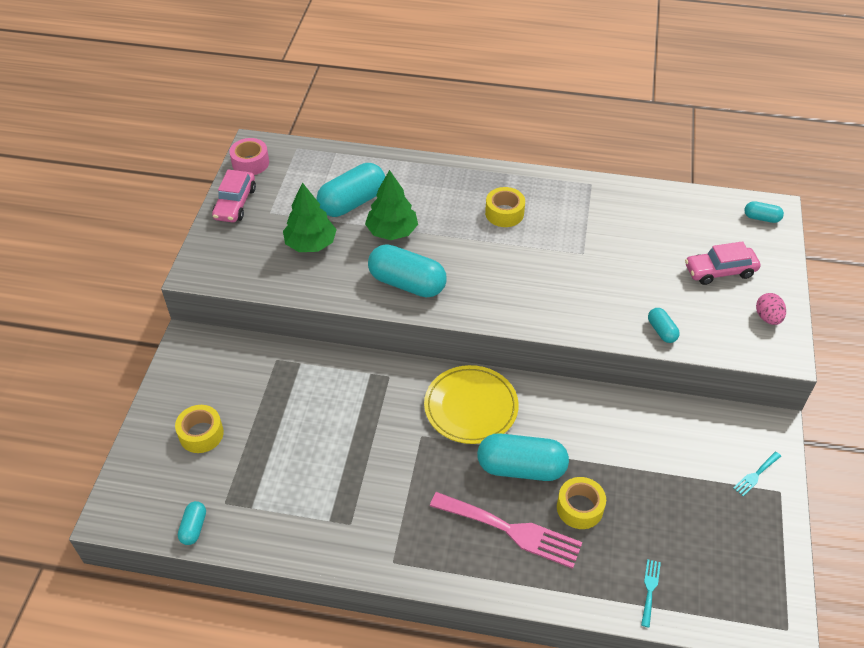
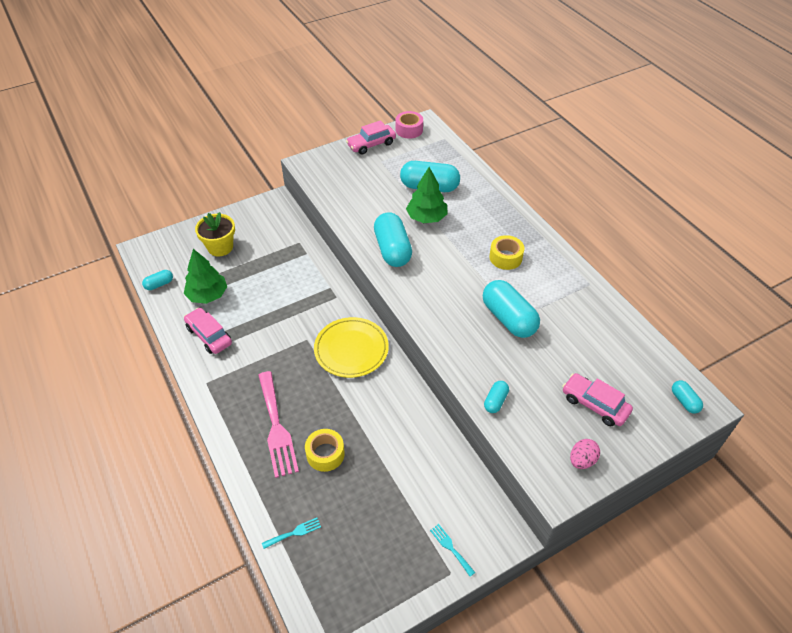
camera: 50 degrees right, 0 degrees up
(201, 434) = (220, 247): yellow tape -> yellow flower pot
(310, 244) = (376, 191): green tree -> green tree (207, 295)
(327, 521) = (209, 335): none -> pink car
(521, 468) = (328, 403): turquoise capsule -> turquoise capsule (508, 318)
(756, 475) = (450, 548): turquoise fork -> turquoise fork turned 45 degrees clockwise

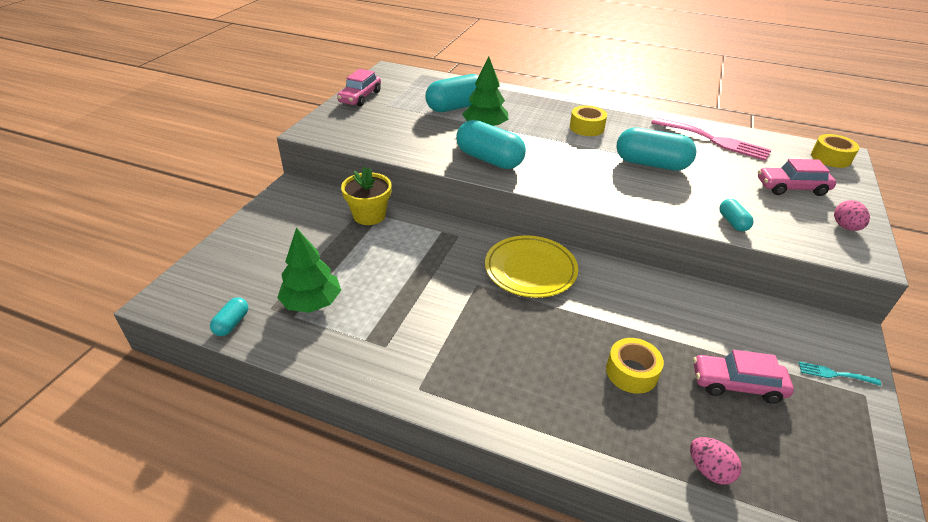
camera: 40 degrees left, 10 degrees down
(209, 335) = (363, 339): pink car -> pink car (737, 384)
(220, 247) = (272, 252): yellow flower pot -> yellow flower pot (369, 215)
(276, 427) = (553, 381): pink fork -> pink fork (714, 140)
(294, 533) = (709, 470): turquoise fork -> pink egg
(409, 130) = (382, 78): pink tape -> none
(684, 401) = (830, 158): turquoise capsule -> yellow tape

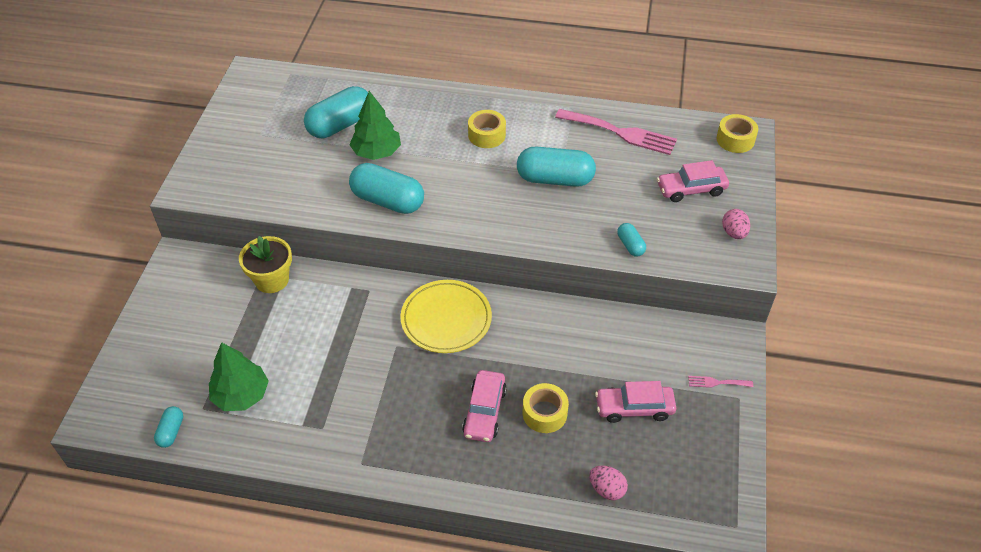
camera: 10 degrees left, 10 degrees up
(360, 97) = (227, 126): pink car -> pink car (484, 412)
(834, 374) = (717, 382): turquoise fork -> pink fork

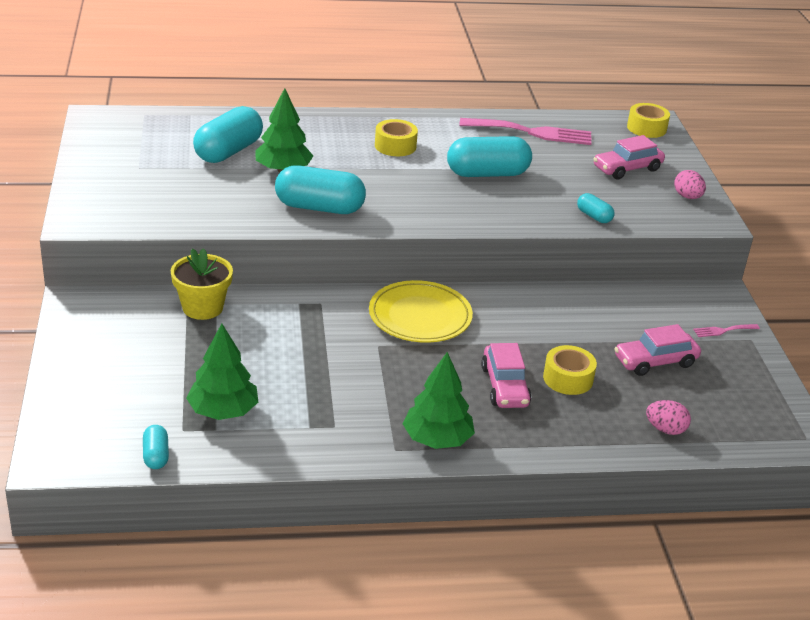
camera: 20 degrees left, 15 degrees down
(400, 460) = (437, 440): none -> green tree

